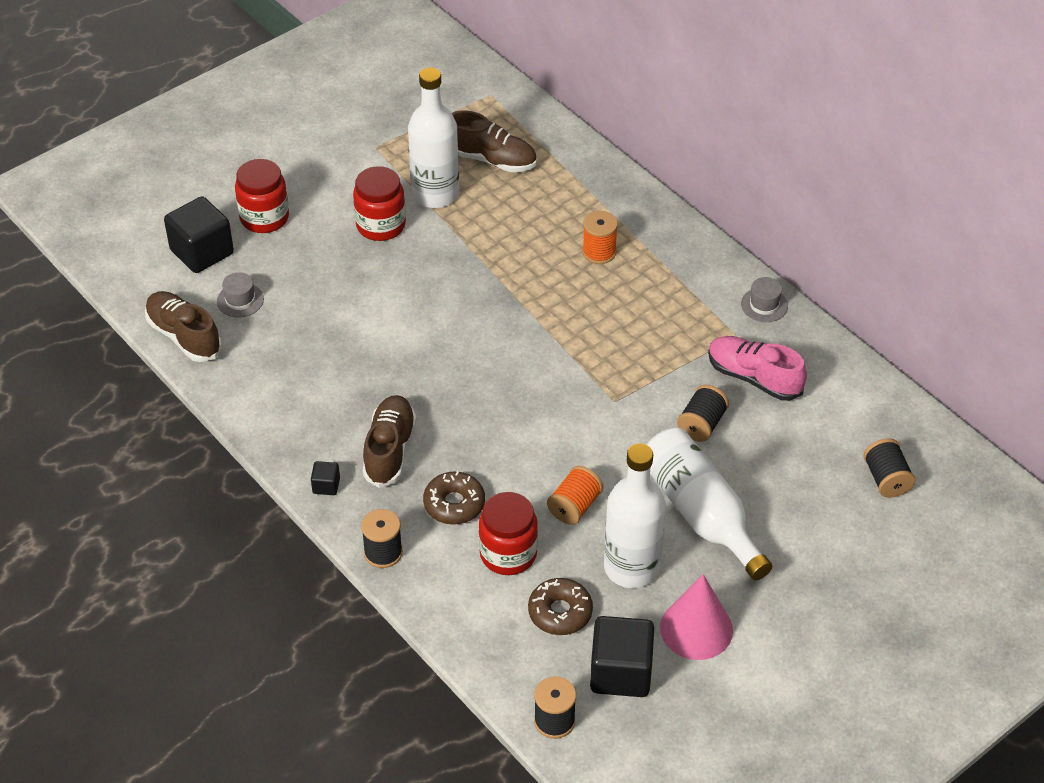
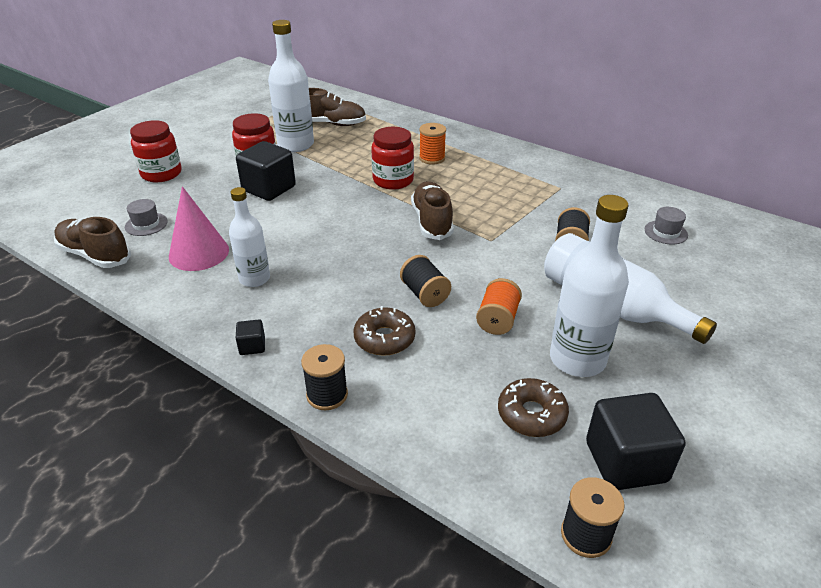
camera: 15 degrees left, 10 degrees down
(202, 252) = (109, 200): black cube -> black cube (269, 188)
(343, 403) = (254, 279): none -> white bottle
(389, 450) = (308, 306): brown shoe -> brown shoe (432, 221)
(508, 554) = (454, 371): red jar -> red jar (393, 180)
(696, 629) = (671, 401): pink cone -> pink cone (199, 253)
(754, 378) = (590, 209): pink shoe -> none
(764, 305) = (568, 169): grey hat -> grey hat (666, 232)
(886, 479) = (739, 254): black spool -> black spool (425, 294)

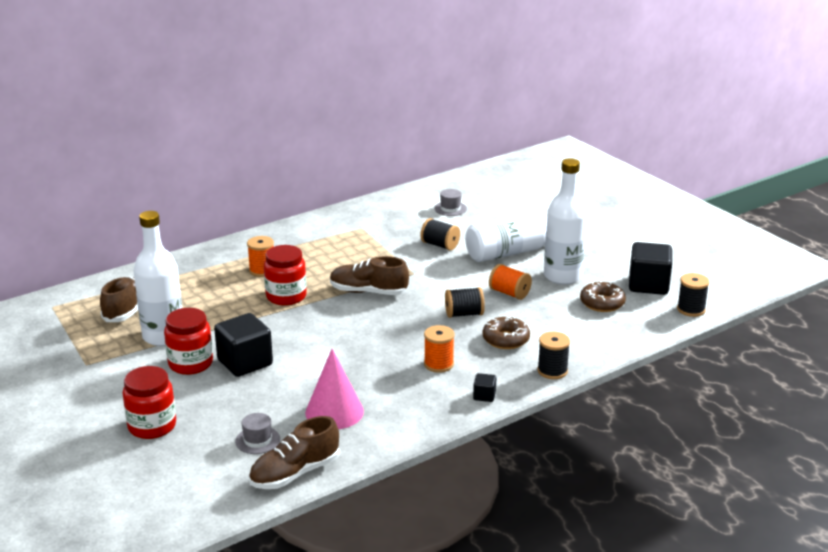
camera: 70 degrees left, 10 degrees down
(254, 279) = (395, 386): white bottle -> none
(307, 298) = (438, 364): none -> orange spool

